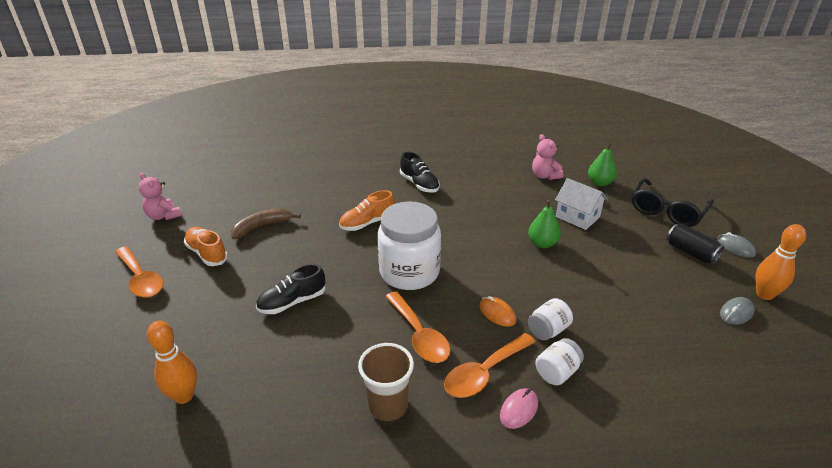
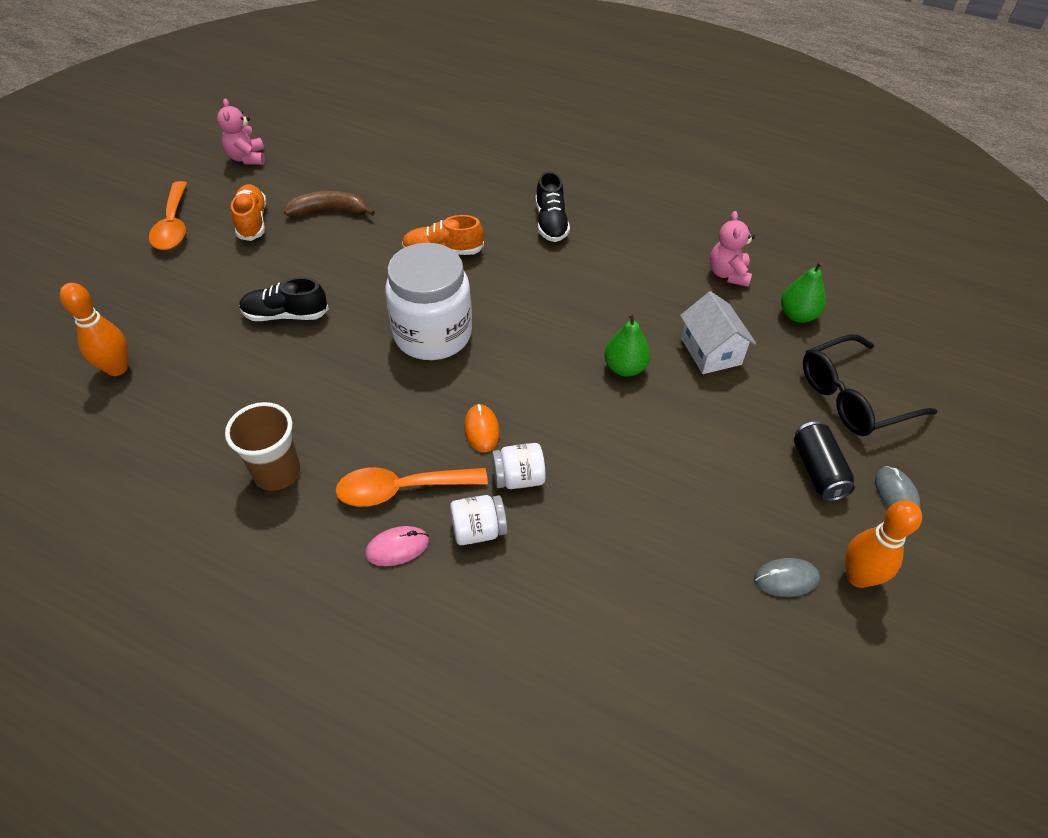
camera: 30 degrees right, 15 degrees up
(419, 335) = (375, 413): orange spoon -> none

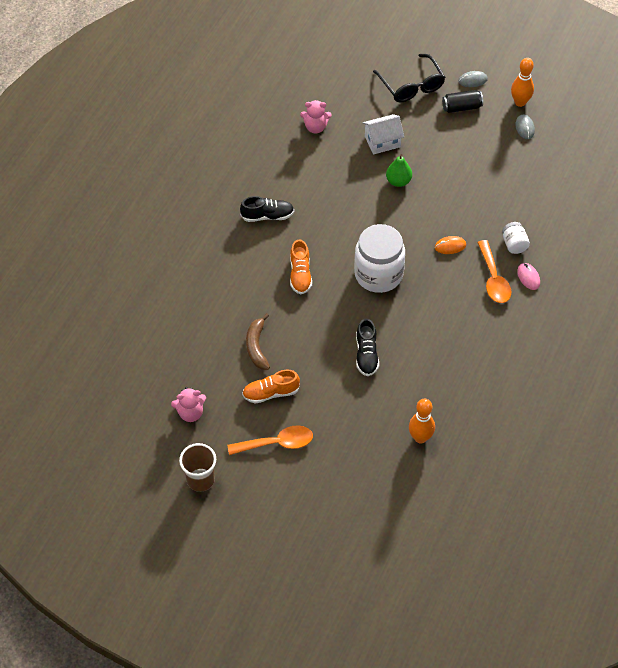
camera: 90 degrees left, 5 degrees up
(277, 472) = (489, 337): brown cup -> brown cup (200, 480)
(518, 478) = (480, 229): white jar -> none
(797, 315) = (350, 99): green pear -> none

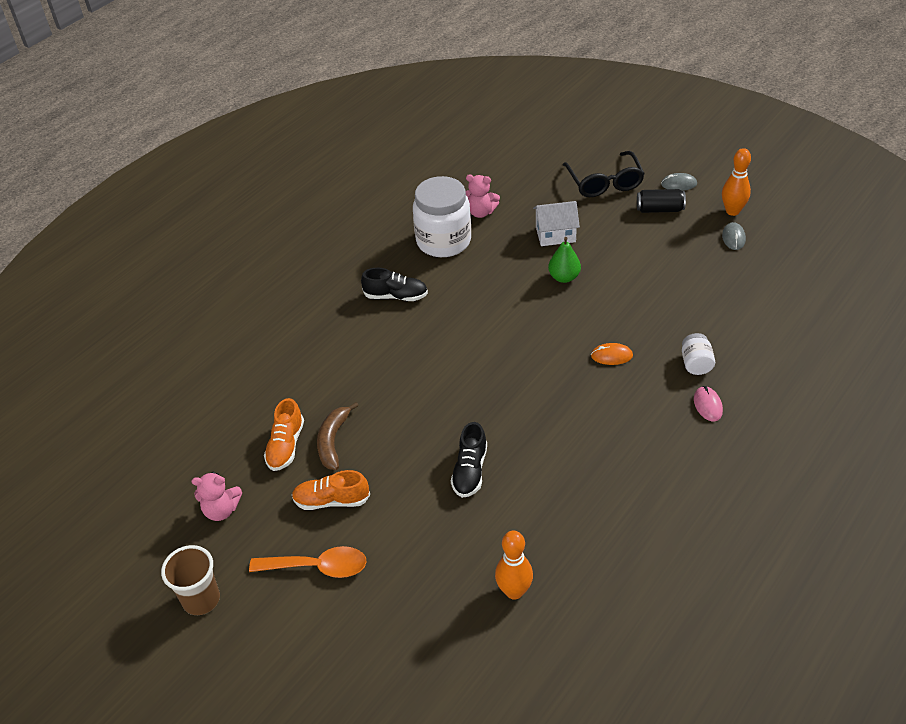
camera: 15 degrees right, 10 degrees down
(300, 275) = (414, 365): orange shoe -> orange shoe (286, 446)
(378, 274) = (512, 377): white jar -> white jar (443, 241)
(493, 279) = (660, 401): orange spoon -> none

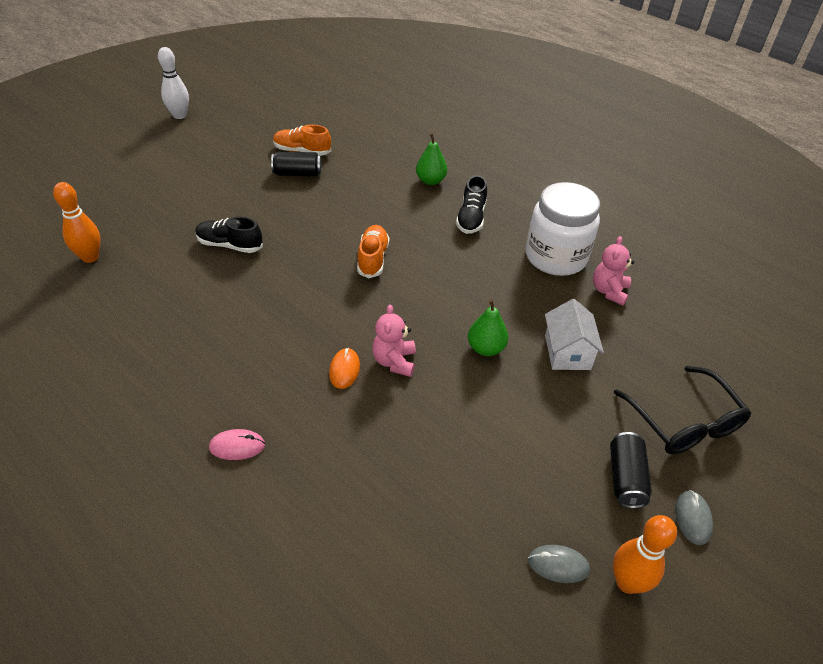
camera: 90 degrees right, 0 degrees up
(201, 599) = (179, 115): brown cup -> white bowling pin
(221, 510) = (252, 123): pink teddy bear -> pink teddy bear (394, 361)
(317, 567) = (177, 162): orange spoon -> none
(331, 500) = (235, 170): orange shoe -> orange shoe (373, 259)
(333, 441) = (297, 173): brown banana -> black can
(336, 330) = (430, 181): none -> green pear
(604, 182) = (684, 422): black glasses -> black glasses turned 105 degrees counterclockwise
(696, 364) = (307, 450): white jar -> none

